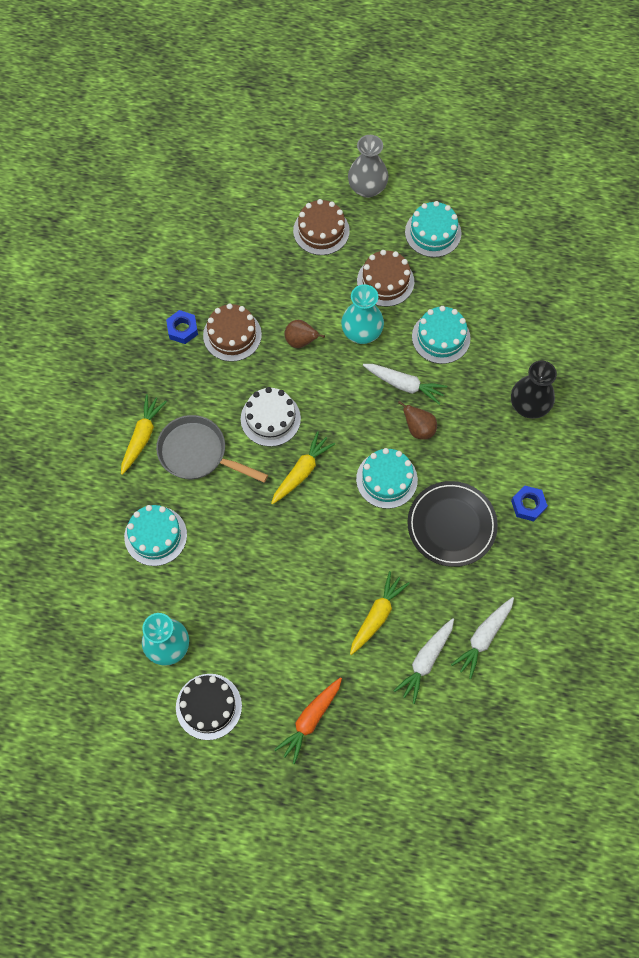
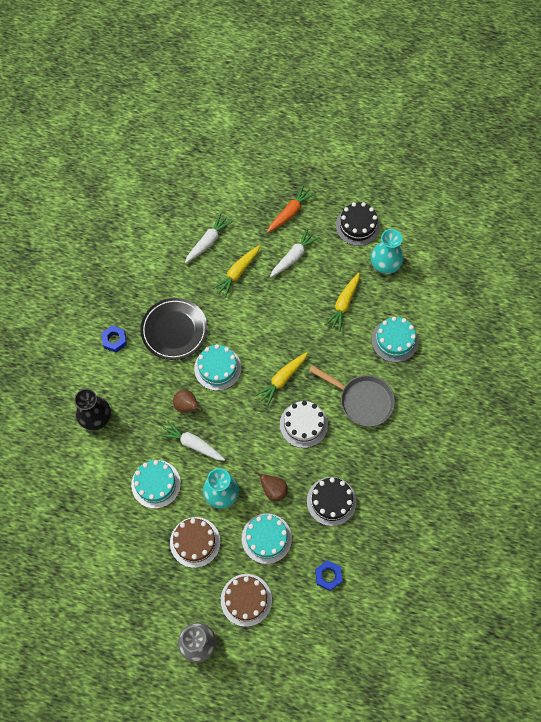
camera: 175 degrees left, 0 degrees up
(142, 437) = (406, 418): yellow carrot -> yellow carrot (343, 304)
(182, 329) = (373, 510): blue nut -> blue nut (328, 576)
(232, 335) = (331, 501): brown cake -> black cake
(433, 232) = (145, 588): turquoise cake -> turquoise cake (266, 538)
(483, 638) = (166, 253): white carrot -> white carrot (294, 256)

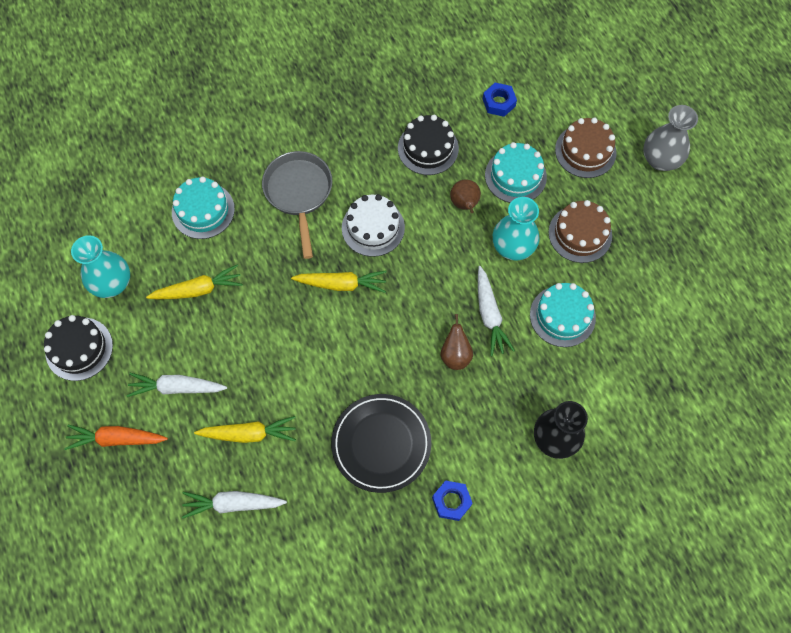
camera: 130 degrees left, 0 degrees up
(217, 368) = (385, 359): turquoise cake -> none

